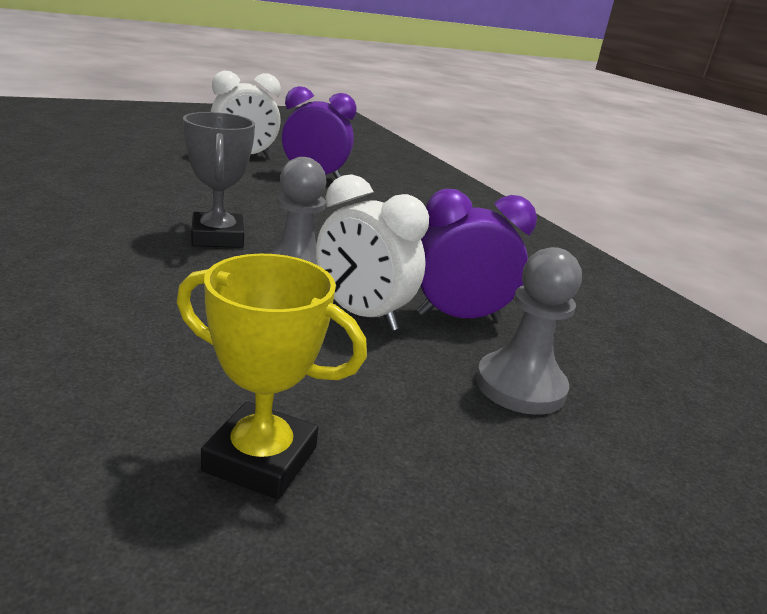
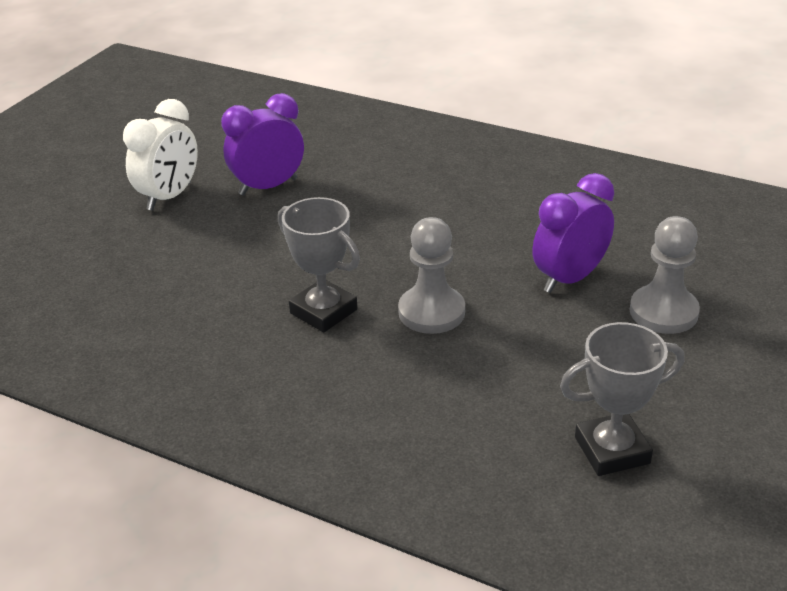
camera: 30 degrees left, 10 degrees up
(260, 459) = (612, 450): yellow trophy -> grey trophy
(361, 315) = (517, 318): white clock -> none

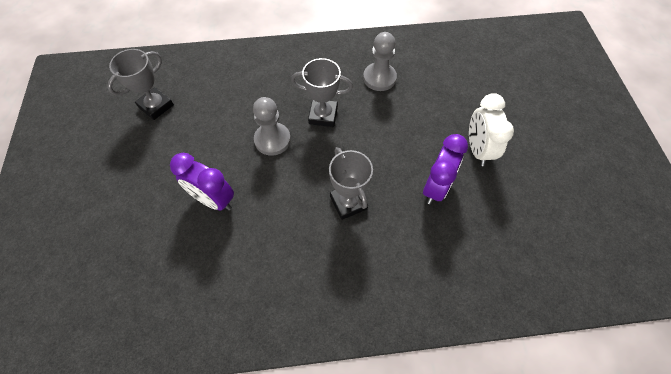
camera: 145 degrees right, 25 degrees up
(388, 212) = (348, 202): none -> grey trophy
(569, 278) = (214, 200): purple clock -> purple clock turned 105 degrees clockwise
(663, 312) = (153, 199): grey pawn -> grey pawn (379, 78)

